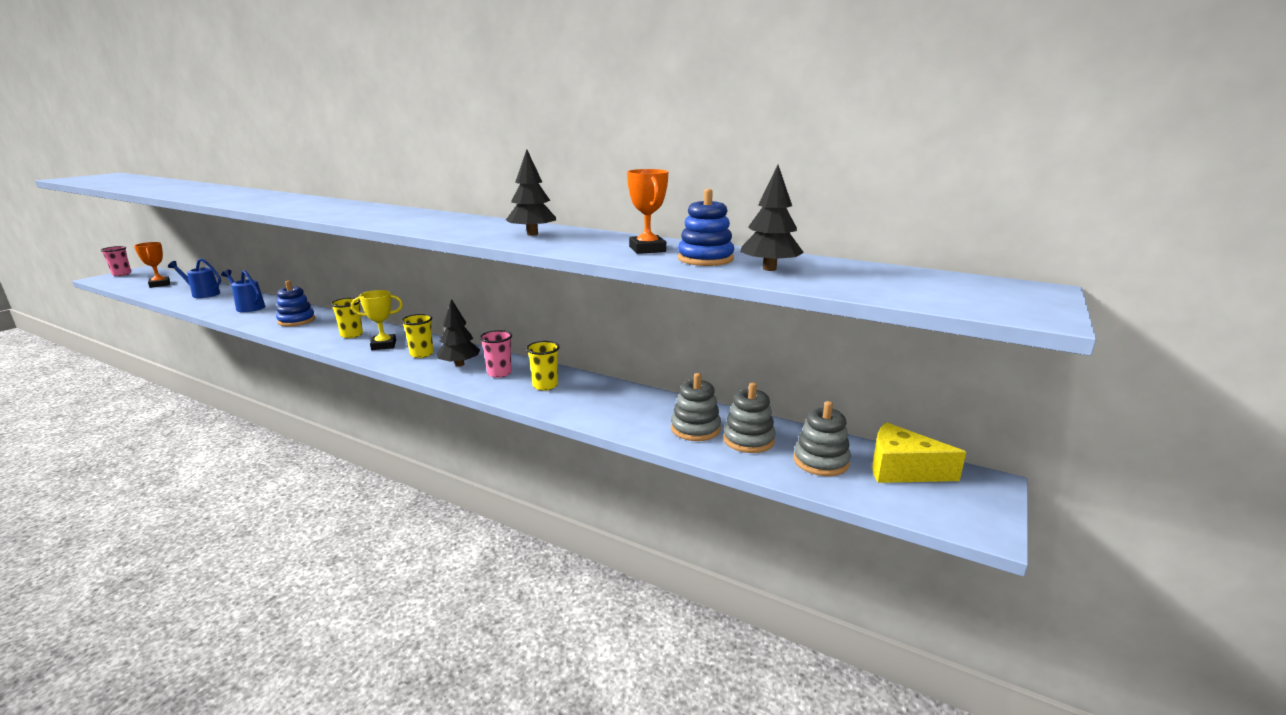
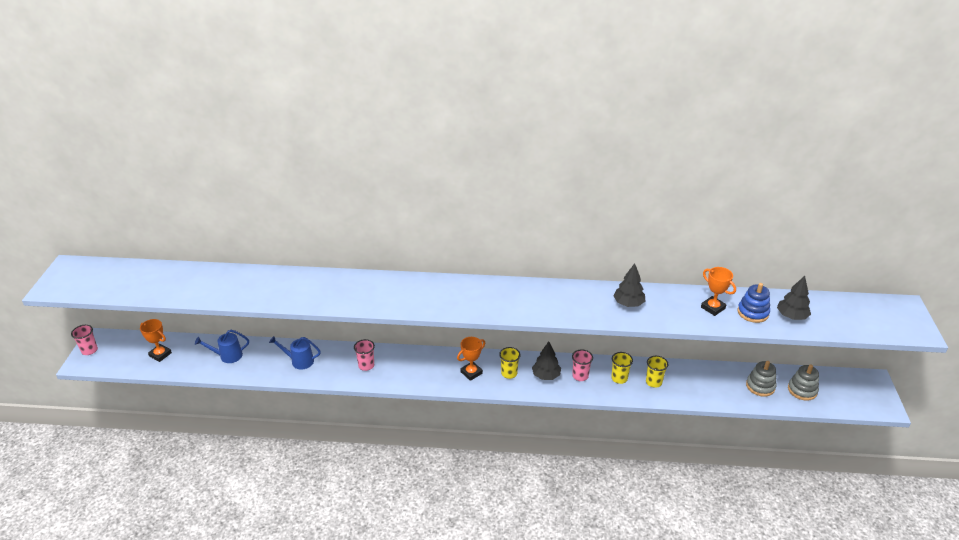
camera: 25 degrees left, 15 degrees up
(296, 320) = (366, 365): blue stacking toy -> pink cup
(352, 335) = (433, 369): yellow cup -> yellow cup (653, 382)
(383, 345) = (471, 372): yellow trophy -> orange trophy
(695, 429) = (729, 387): grey stacking toy -> none
(902, 470) = (838, 383): yellow cheese -> none

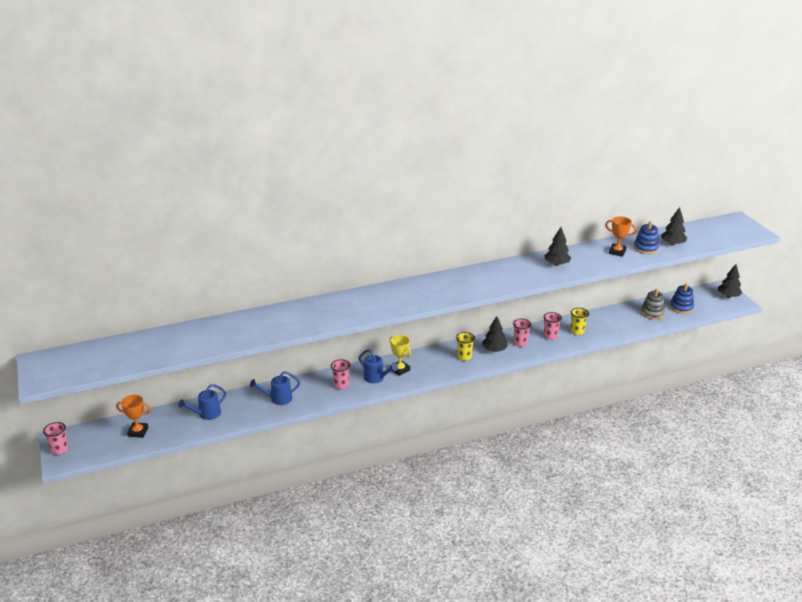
camera: 25 degrees left, 5 degrees down
(404, 369) = (376, 378): none -> blue watering can
(434, 367) = (400, 369): none -> yellow trophy
(471, 372) = (434, 365): orange trophy -> none
(619, 378) = (550, 336): yellow cup -> pink cup
(802, 390) = (681, 307): grey stacking toy -> blue stacking toy
(874, 393) = (728, 296): none -> black tree

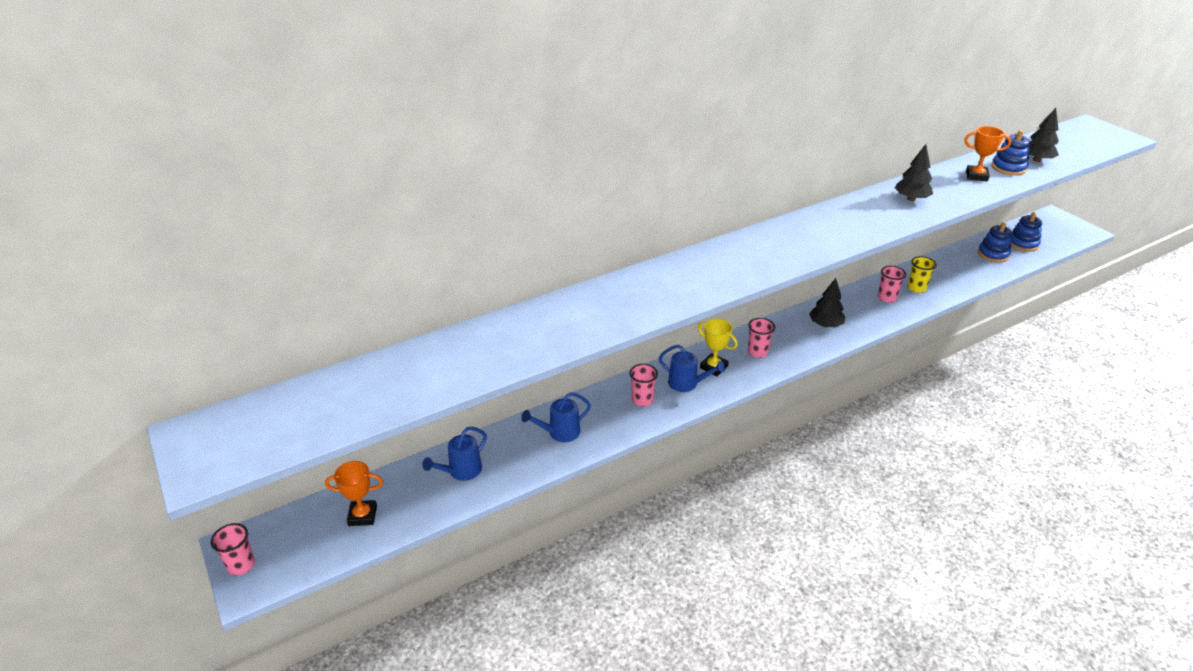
camera: 10 degrees left, 5 degrees up
(464, 357) = (791, 339): yellow cup -> none
(520, 343) = (853, 311): pink cup -> pink cup (757, 352)
(652, 313) = (993, 254): grey stacking toy -> blue stacking toy
(728, 296) = (1068, 225): black tree -> none

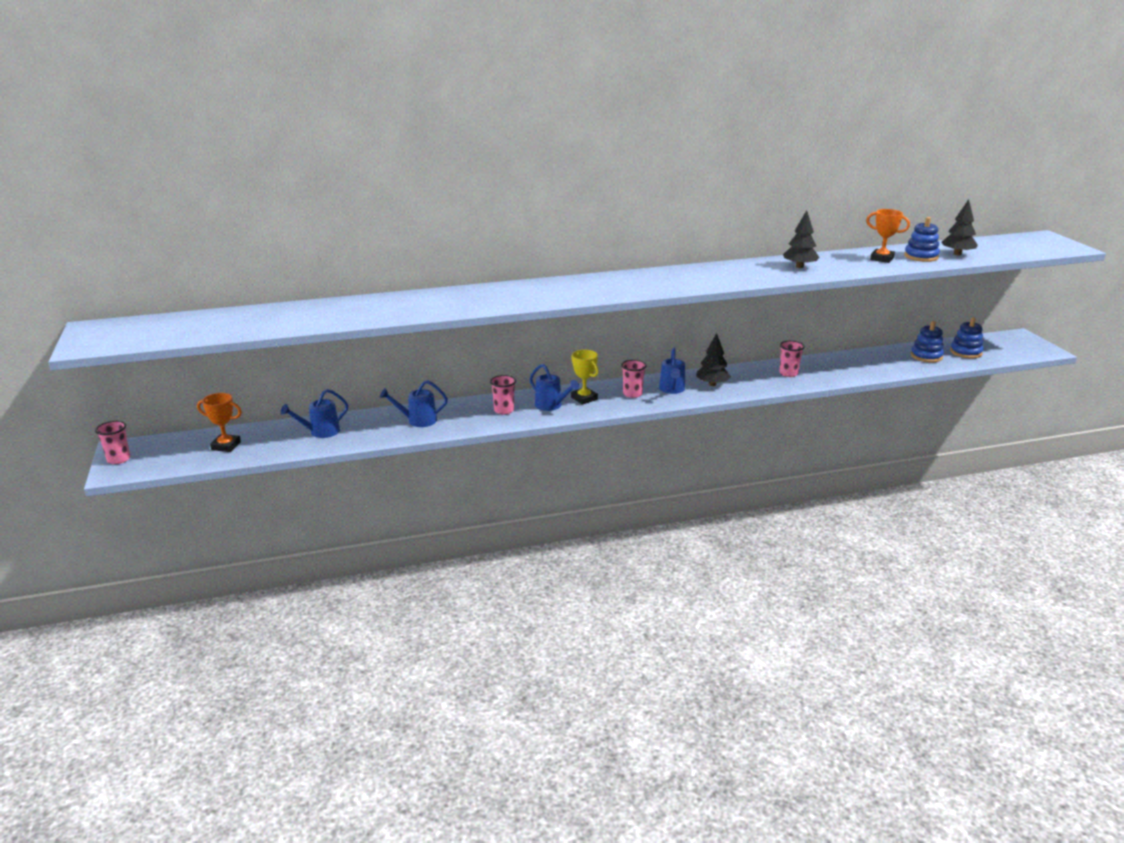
camera: 15 degrees right, 10 degrees down
(792, 339) = (672, 390): none -> blue watering can
(916, 288) = (824, 370): yellow cup -> none

